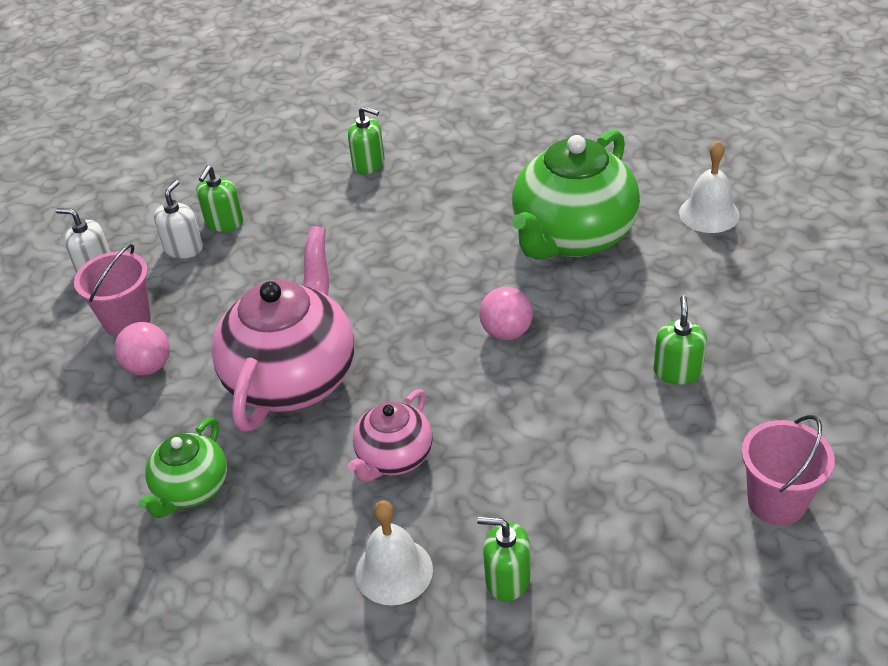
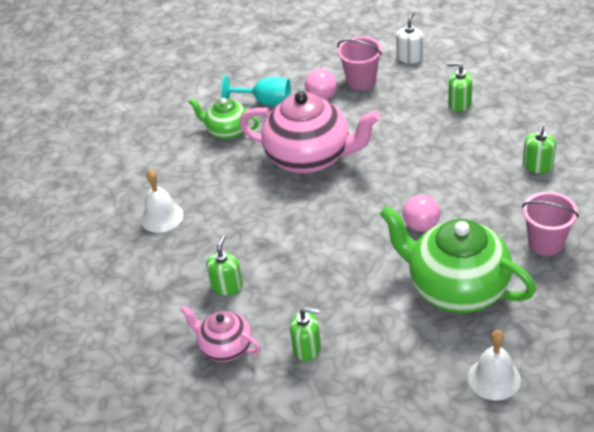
camera: 90 degrees right, 0 degrees up
(132, 439) = (265, 102): none -> turquoise goblet
(184, 248) = (431, 90): white soap dispenser -> none
(394, 458) = (241, 209): pink teapot -> pink teapot (225, 347)
(506, 332) = (349, 254): pink ball -> pink ball (421, 226)
(507, 579) = (149, 264): green soap dispenser -> green soap dispenser (227, 286)
(776, 502) = (186, 395): pink bucket -> pink bucket (546, 243)

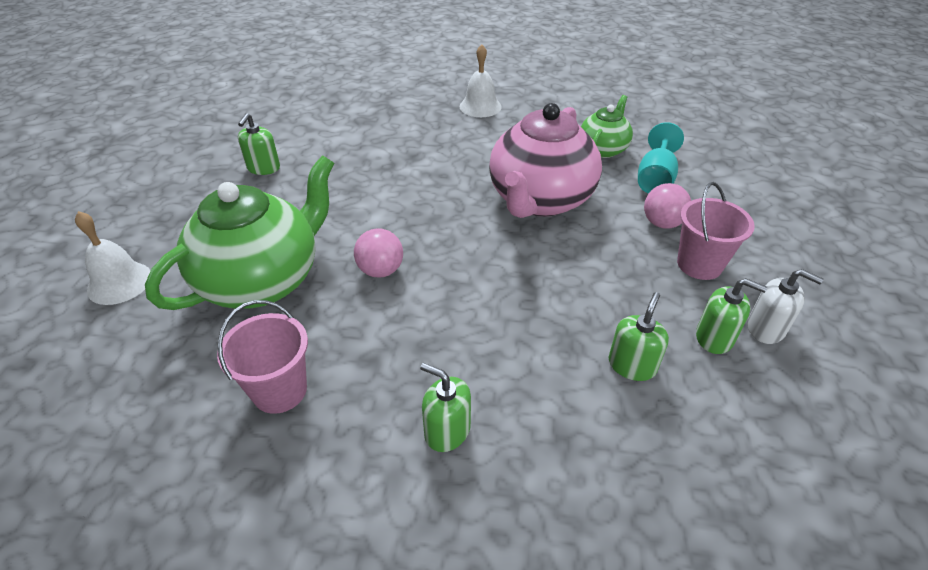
camera: 95 degrees right, 0 degrees up
(225, 347) = (299, 127): pink teapot -> none
(227, 286) = (370, 133): green soap dispenser -> green soap dispenser (714, 338)

